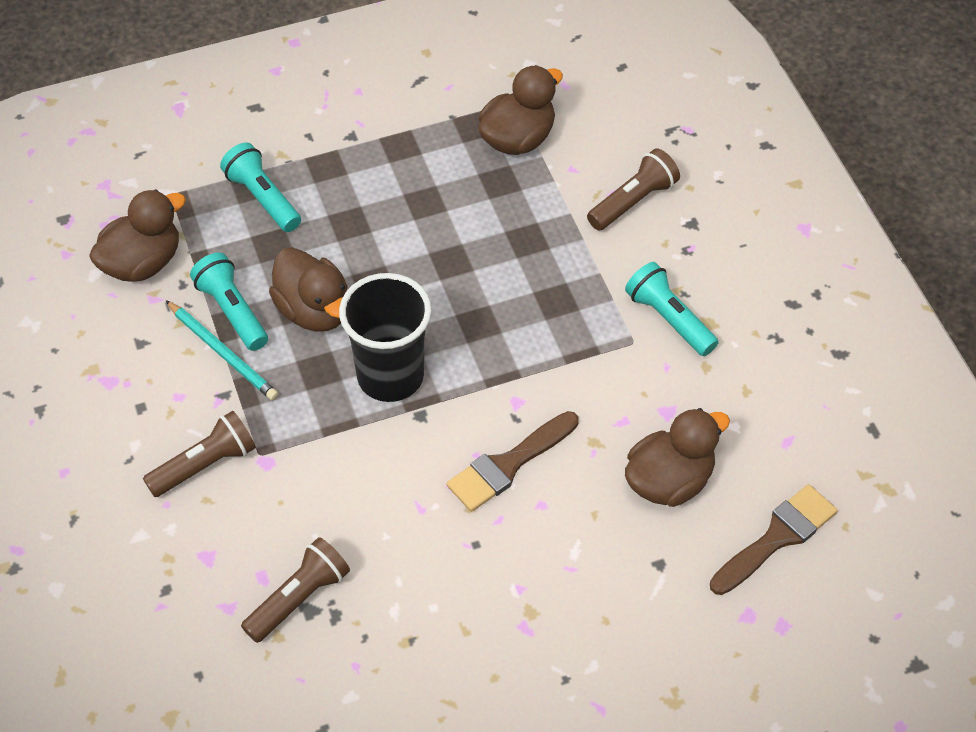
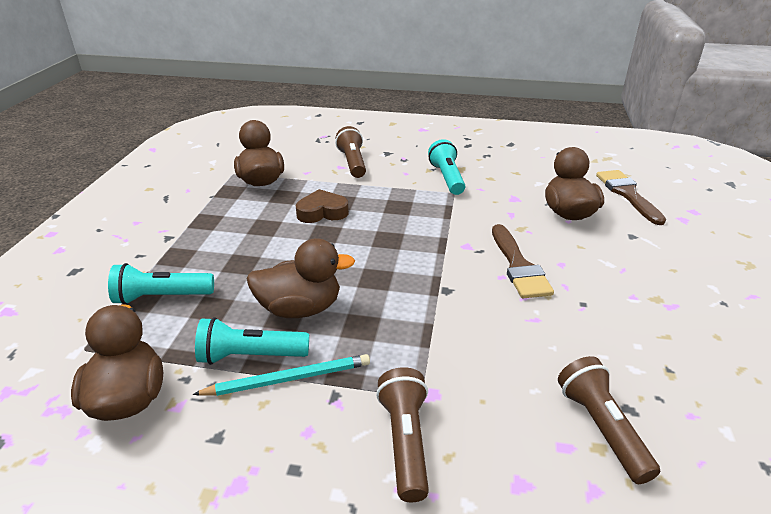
camera: 60 degrees left, 20 degrees down
(390, 376) = (399, 292): black cup -> none
(491, 235) = (322, 212): none -> brown heart
(669, 319) = (447, 178): turquoise flashlight -> turquoise flashlight turned 90 degrees clockwise

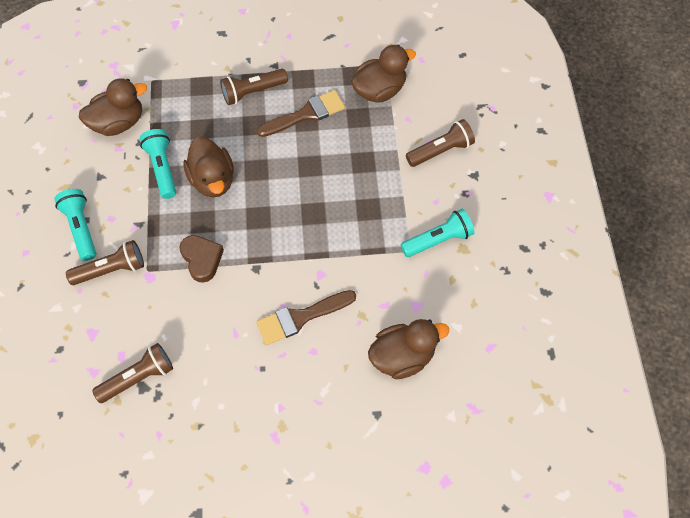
camera: 75 degrees right, 30 degrees up
(161, 297) = (206, 95): turquoise flashlight -> turquoise flashlight (81, 228)
(191, 258) = (252, 92): none -> brown flashlight
(288, 379) = (147, 195): turquoise pencil -> none
(322, 212) = (341, 154): brown heart -> brown heart (202, 259)
(627, 194) = (462, 415): brown brush -> brown brush (306, 114)

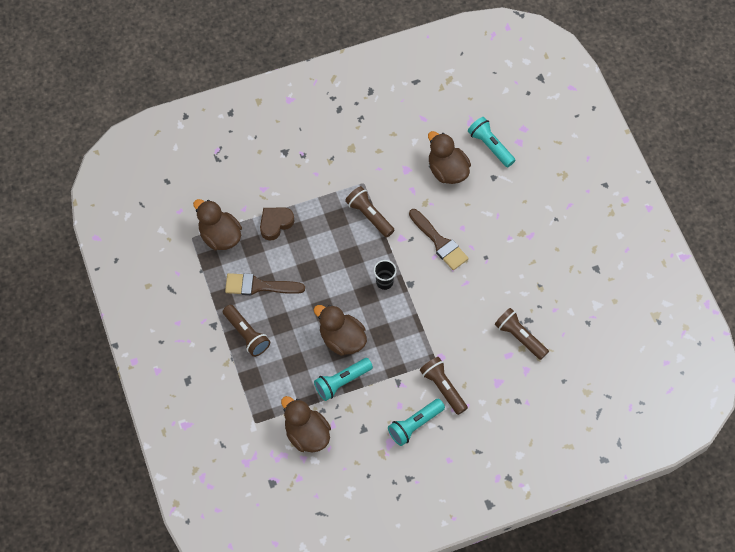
camera: 105 degrees left, 0 degrees up
(202, 259) = (414, 324): brown heart -> brown heart (275, 224)
(213, 180) = (342, 339): brown duck -> brown duck turned 105 degrees counterclockwise
(268, 241) = (384, 282): none -> black cup
(306, 114) = (259, 286): brown brush -> brown brush turned 45 degrees counterclockwise
(438, 239) = (348, 166): turquoise flashlight -> turquoise flashlight (490, 146)
(440, 150) = (268, 179): brown flashlight -> brown flashlight (369, 215)

